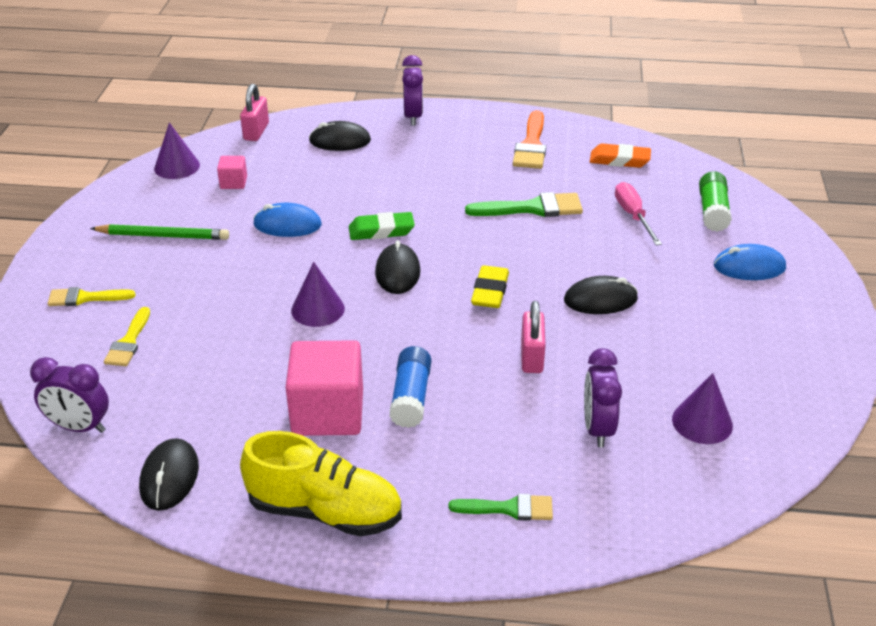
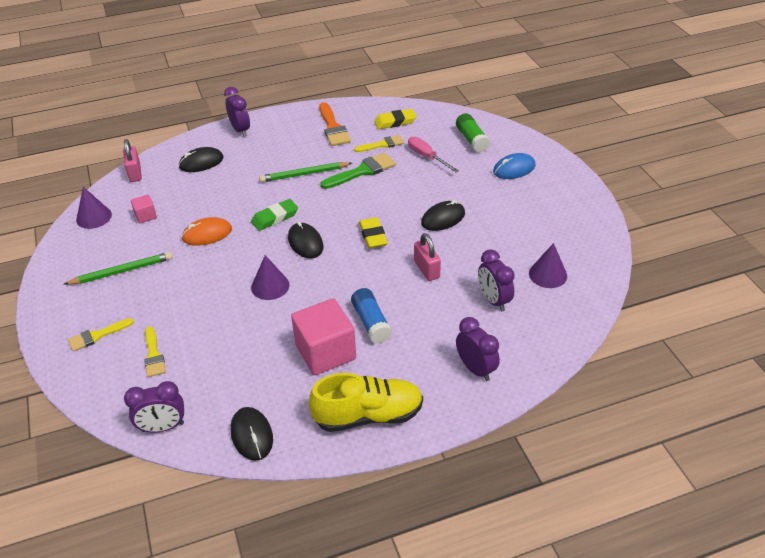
camera: 25 degrees left, 5 degrees up
(287, 224) = (207, 234): blue mouse -> orange mouse
(454, 190) = (304, 174): none -> green pencil
(509, 508) = (475, 369): green brush -> purple clock
(582, 183) = (382, 144): none -> yellow brush
(619, 160) = (395, 122): orange eraser -> yellow eraser

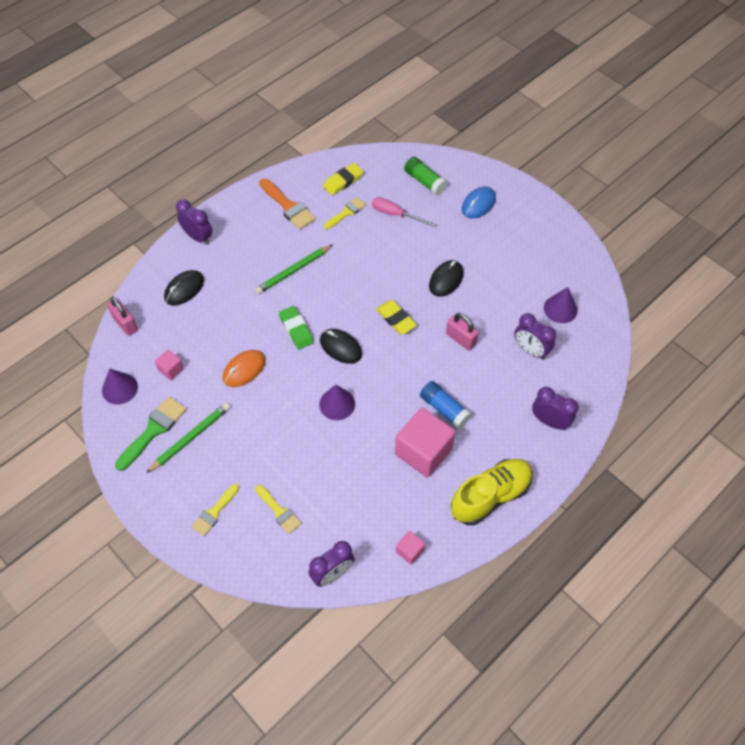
camera: 25 degrees left, 15 degrees up
(252, 435) = (409, 551): black mouse -> pink cube
(275, 218) = (296, 329): green eraser -> green eraser turned 60 degrees counterclockwise
(362, 171) = (346, 250): green brush -> green brush (153, 430)

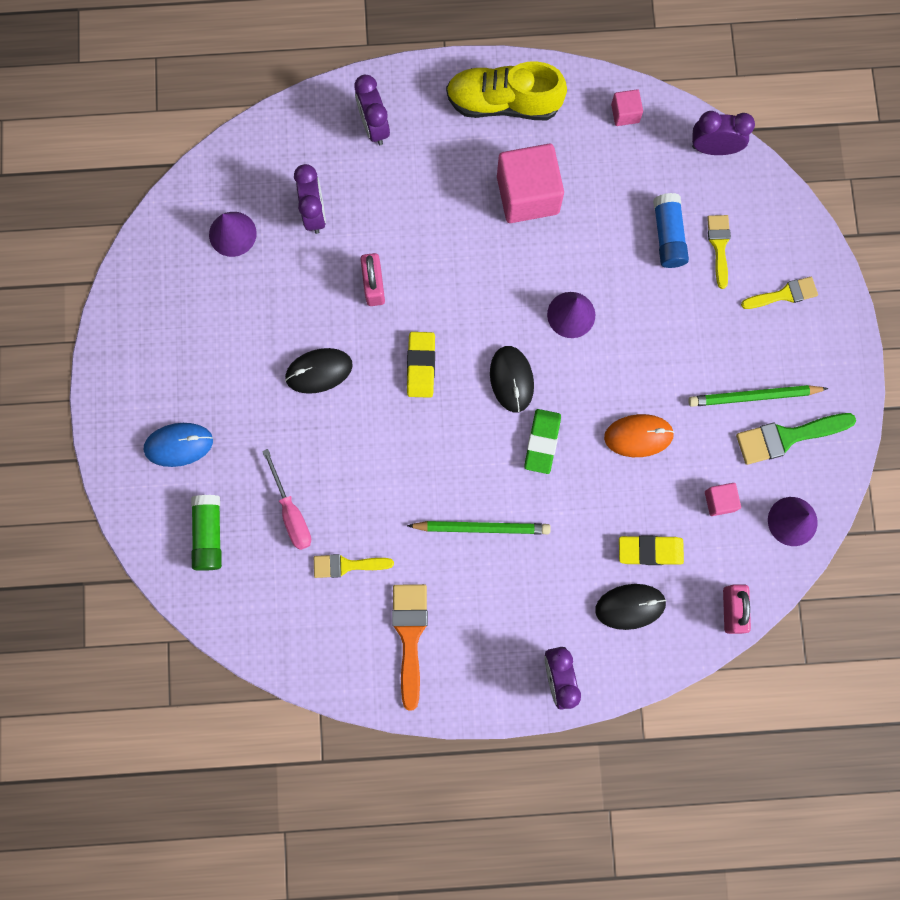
camera: 140 degrees left, 20 degrees up
(343, 181) = (308, 621): yellow eraser -> yellow eraser (650, 551)
(444, 409) = (465, 222): blue glue stick -> blue glue stick (668, 236)

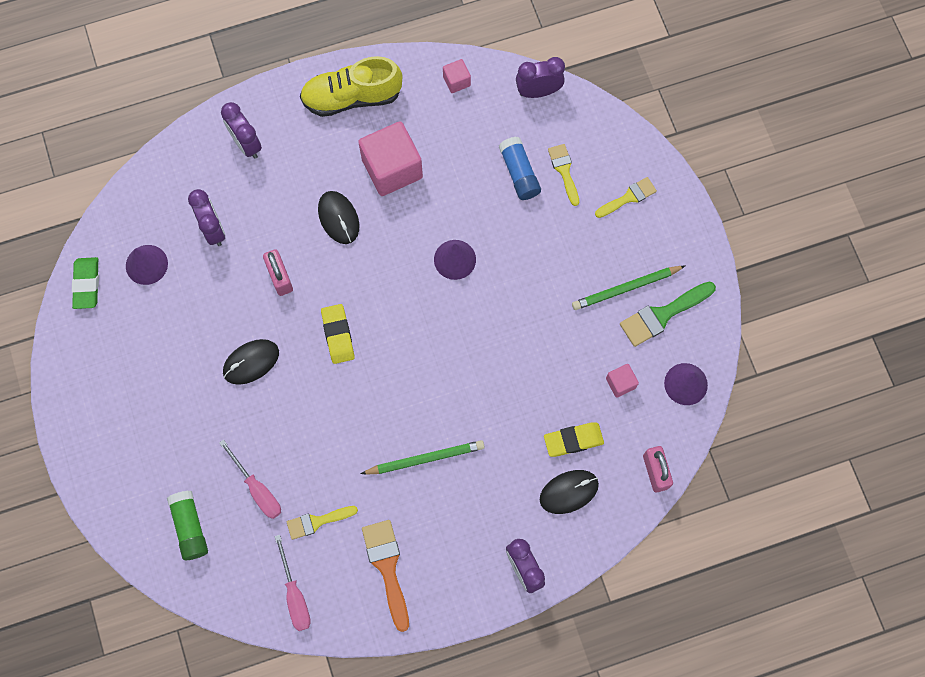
camera: 15 degrees left, 5 degrees down
(179, 445) = (144, 457): blue mouse -> none
(303, 638) = (295, 595): none -> pink screwdriver
(511, 379) = (418, 326): black mouse -> black mouse (338, 218)
(542, 442) = (458, 372): green eraser -> green eraser (87, 284)
(638, 436) = (538, 346): orange mouse -> none

